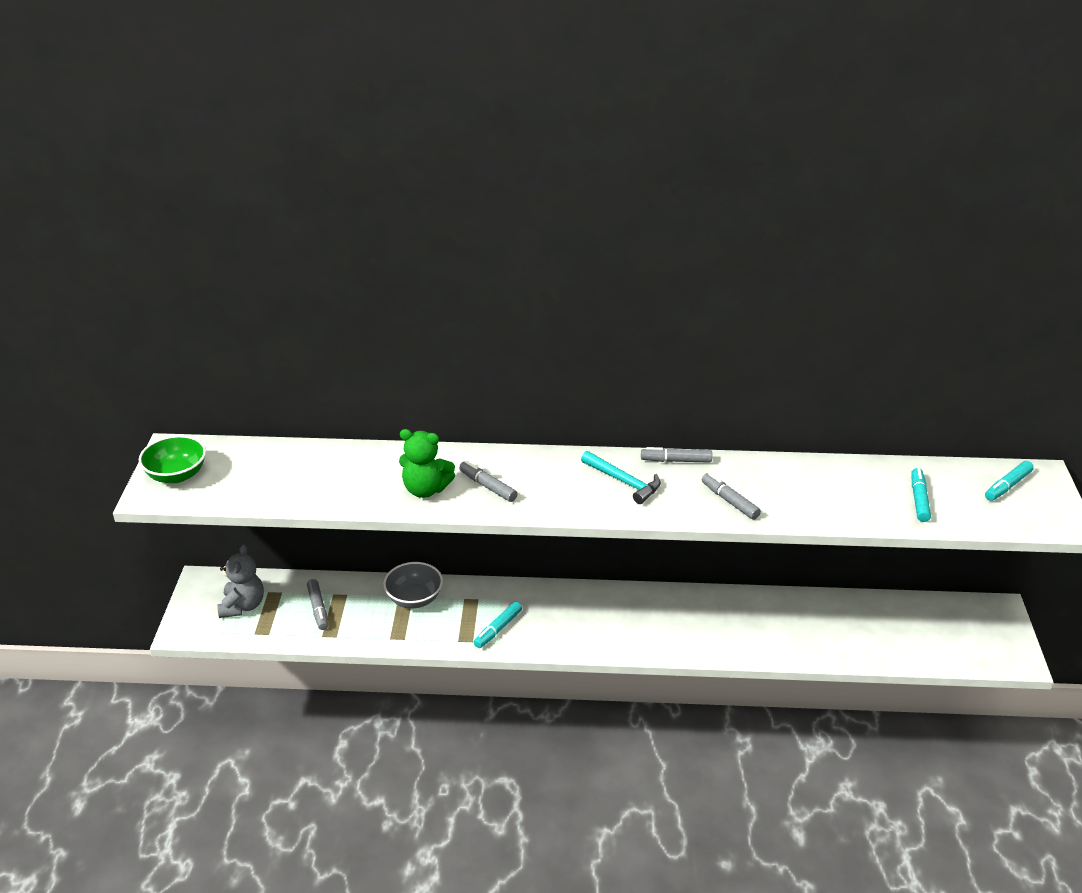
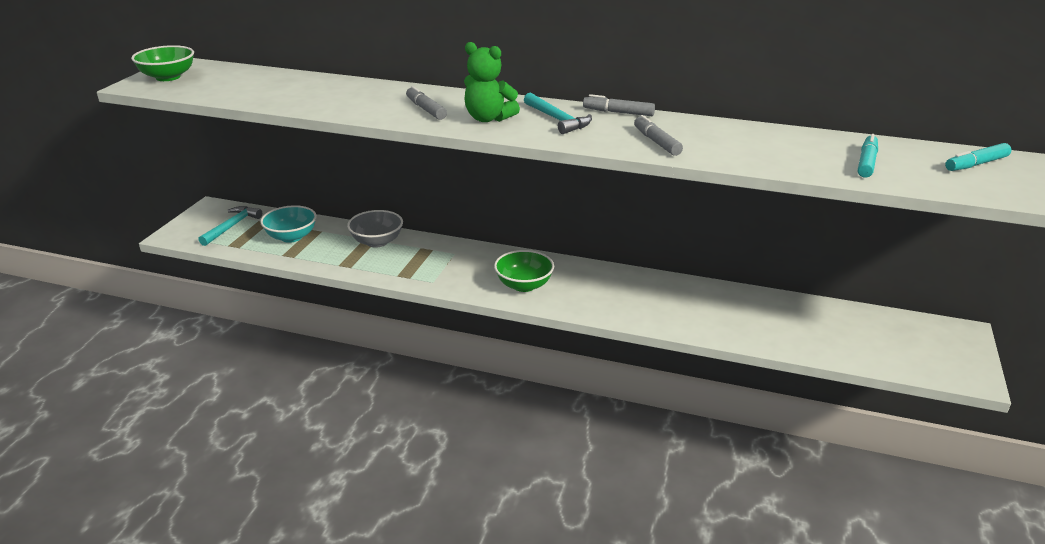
camera: 15 degrees right, 5 degrees down
(243, 606) = (232, 226): grey teddy bear -> turquoise hammer
(318, 609) = (291, 237): grey marker -> turquoise bowl
(425, 489) = (368, 105): green teddy bear -> green teddy bear (488, 118)
(498, 629) = (438, 273): turquoise marker -> none
(591, 629) = (524, 285): none -> green bowl

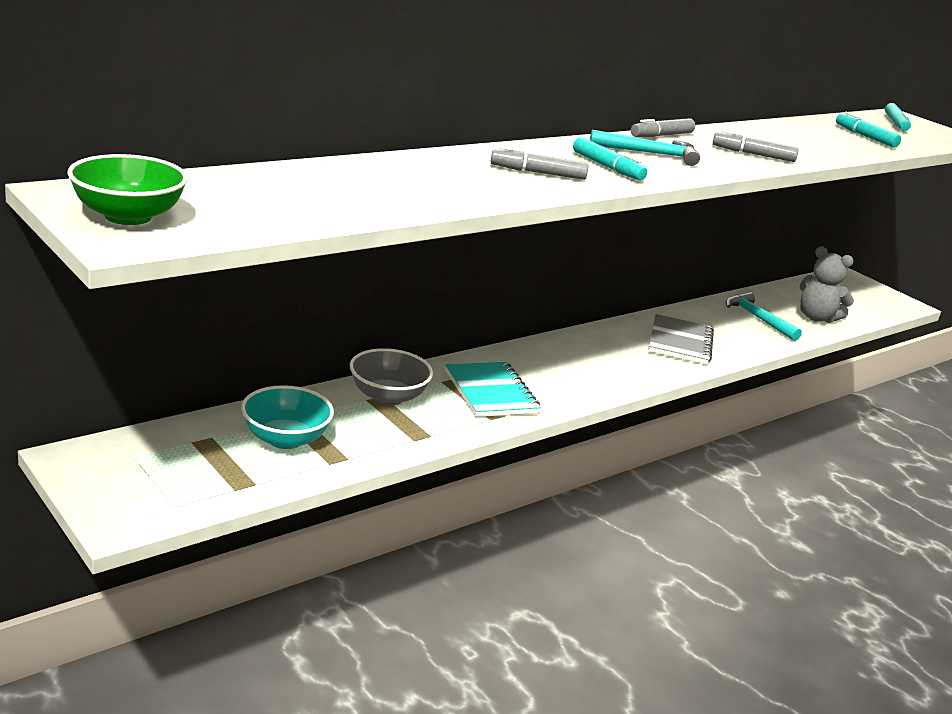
camera: 60 degrees left, 5 degrees down
(232, 226) = (176, 466): turquoise hammer -> turquoise hammer (758, 318)
(431, 264) = (491, 392): none -> turquoise notebook
(488, 118) = (607, 167): green teddy bear -> turquoise marker
(524, 285) = (598, 371): green bowl -> none
(632, 298) = (680, 342): none -> grey notebook
(817, 340) = (816, 318): none -> grey teddy bear

